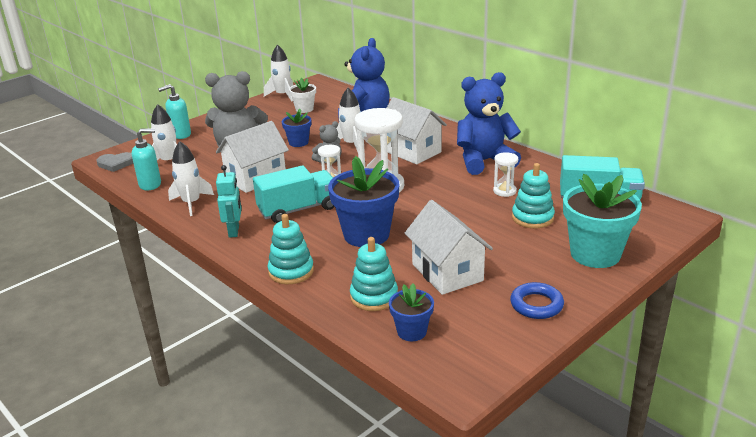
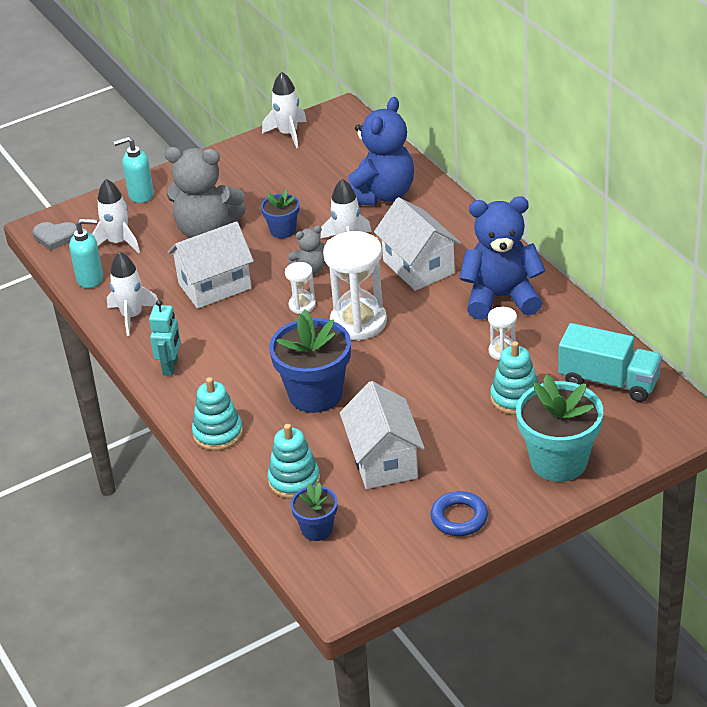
camera: 15 degrees right, 10 degrees up
(298, 210) = (250, 345): turquoise truck -> none
(304, 109) = (308, 166): white flower pot -> none

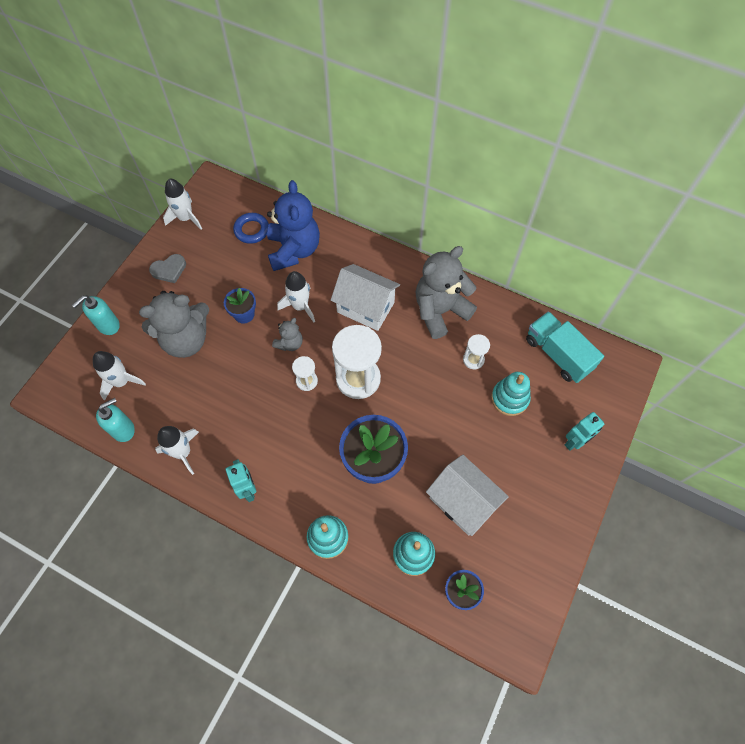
camera: 35 degrees left, 25 degrees up
(55, 237) = (64, 399): grey heart -> grey heart (169, 270)
(215, 286) = (228, 392): white house -> none
(459, 518) = (547, 528): blue ring -> blue ring (252, 230)
(501, 298) = (440, 311): blue teddy bear -> grey teddy bear
(558, 461) = (574, 442): turquoise flower pot -> turquoise robot
(609, 381) = (558, 354): turquoise truck -> turquoise truck turned 120 degrees counterclockwise

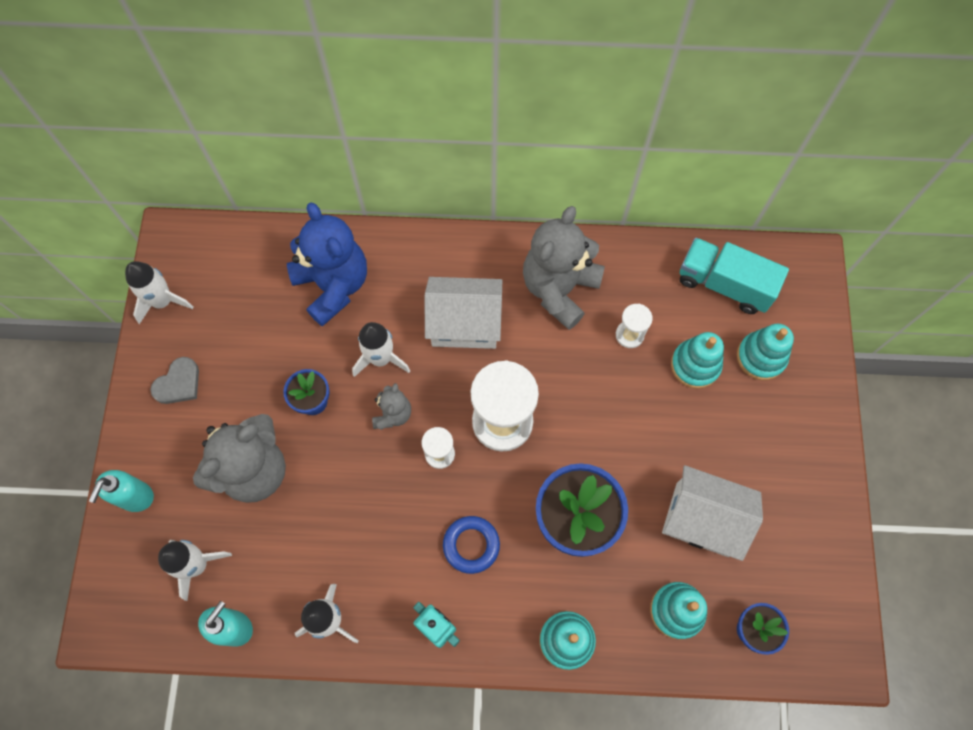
camera: 25 degrees left, 5 degrees up
(252, 230) = (262, 281): blue ring -> blue ring (471, 545)
(560, 413) = (761, 357): none -> turquoise stacking toy
(574, 442) = (793, 386): turquoise robot -> none

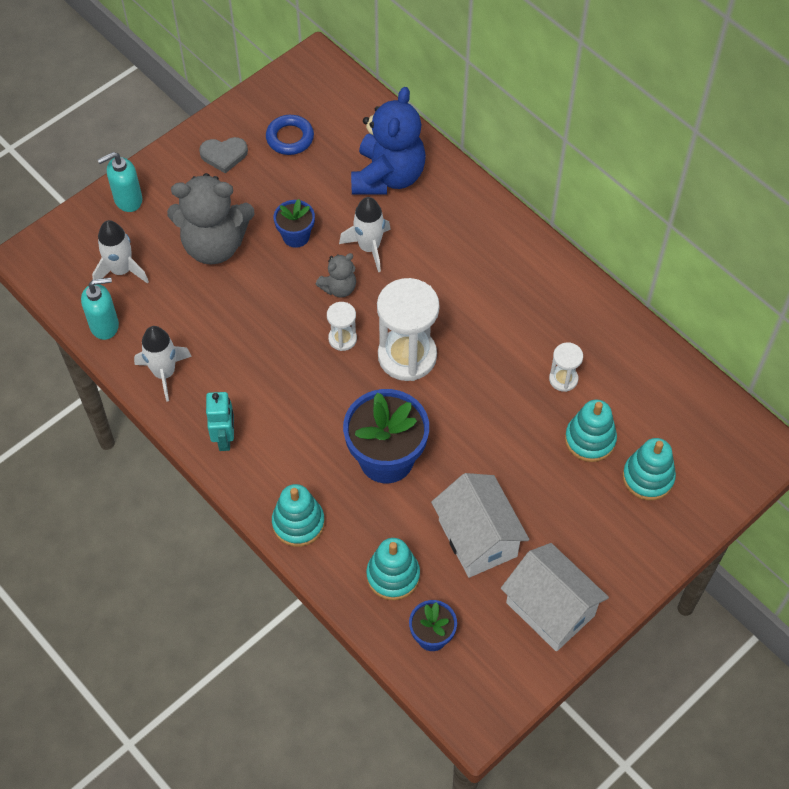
camera: 45 degrees right, 10 degrees down
(163, 301) = (267, 97): white rocket -> none
(465, 324) = (451, 274): white house -> white house (550, 609)
(471, 545) = (301, 411): blue ring -> blue ring (290, 138)
(559, 289) = (545, 307): grey teddy bear -> none
(724, 284) = (677, 407): turquoise truck -> none

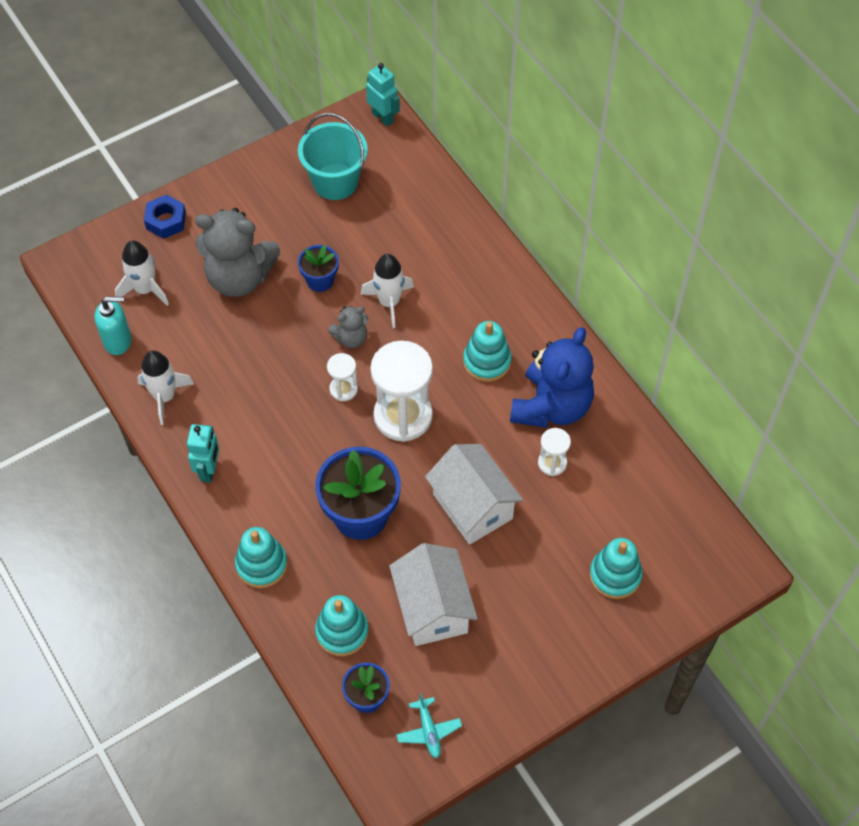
camera: 10 degrees right, 0 degrees up
(128, 200) = (166, 221): turquoise soap dispenser -> blue nut
(224, 155) = (267, 190): grey heart -> none
(290, 138) = (335, 182): blue ring -> turquoise bucket
(323, 69) = (383, 117): none -> turquoise robot
(388, 176) = (423, 234): blue teddy bear -> blue teddy bear (551, 406)
(500, 658) = (428, 731): none -> turquoise plane
(550, 609) = (489, 690): white house -> white house (472, 506)
(590, 439) = (565, 528): turquoise stacking toy -> turquoise stacking toy (487, 361)

